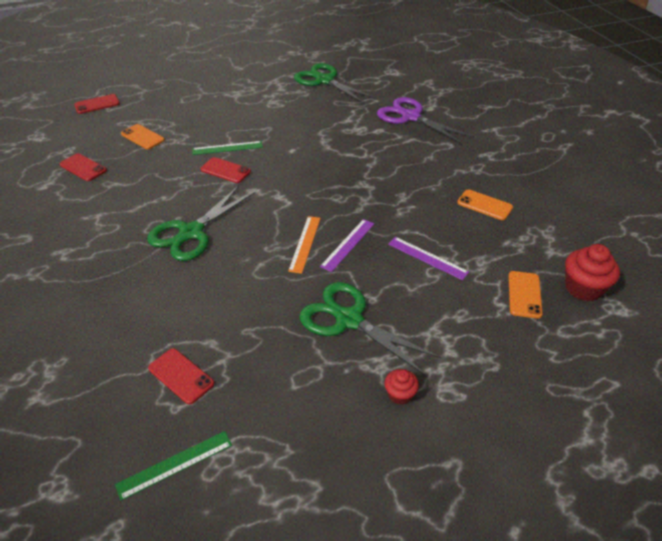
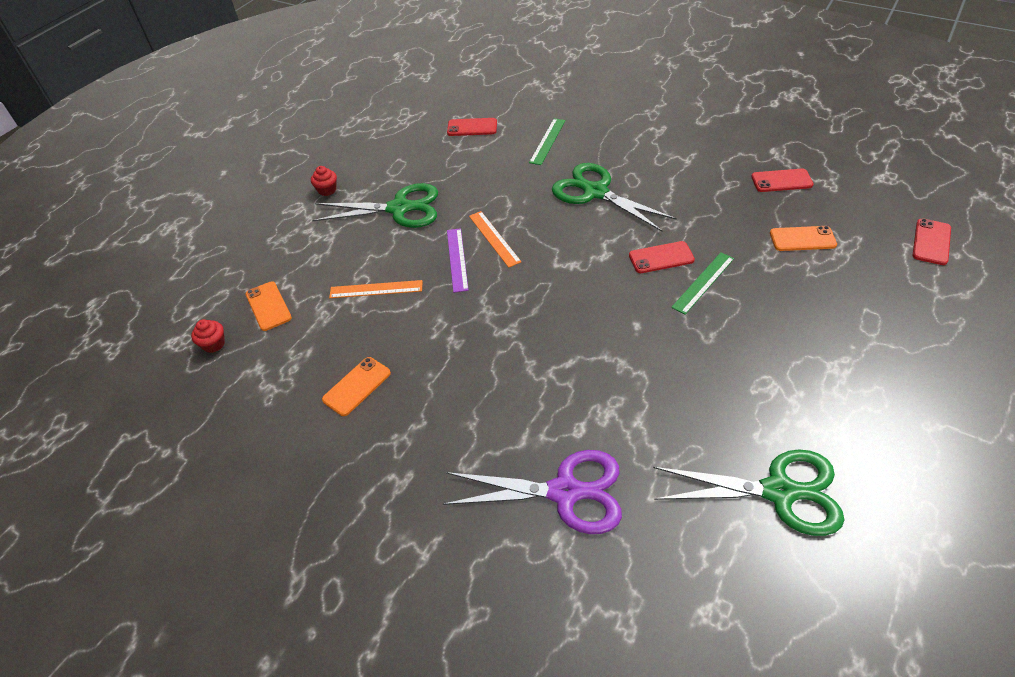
camera: 145 degrees right, 5 degrees up
(175, 465) = (425, 103): green ruler -> green ruler (547, 141)
(191, 232) = (595, 192): green scissors -> green scissors turned 45 degrees counterclockwise
(427, 258) = (376, 289): purple ruler -> orange ruler
(484, 205) = (357, 386): orange phone -> orange phone turned 45 degrees counterclockwise
(583, 288) = (214, 344): red cupcake -> red cupcake, size x0.57

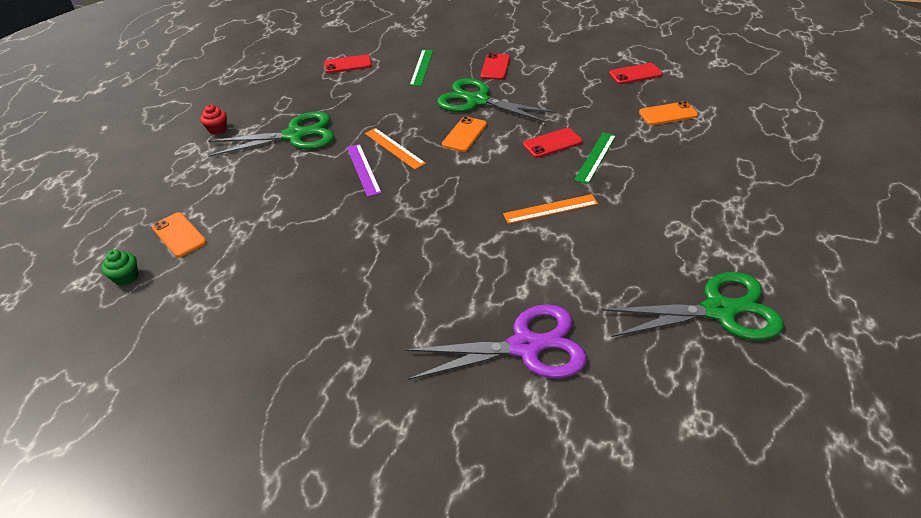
camera: 15 degrees left, 5 degrees down
(214, 344) = (126, 277): red cupcake -> green cupcake
(357, 386) = (291, 291): orange phone -> orange phone (464, 134)
(376, 289) = (289, 205): orange ruler -> orange ruler (550, 209)
(931, 242) = (771, 103): red phone -> red phone (495, 67)

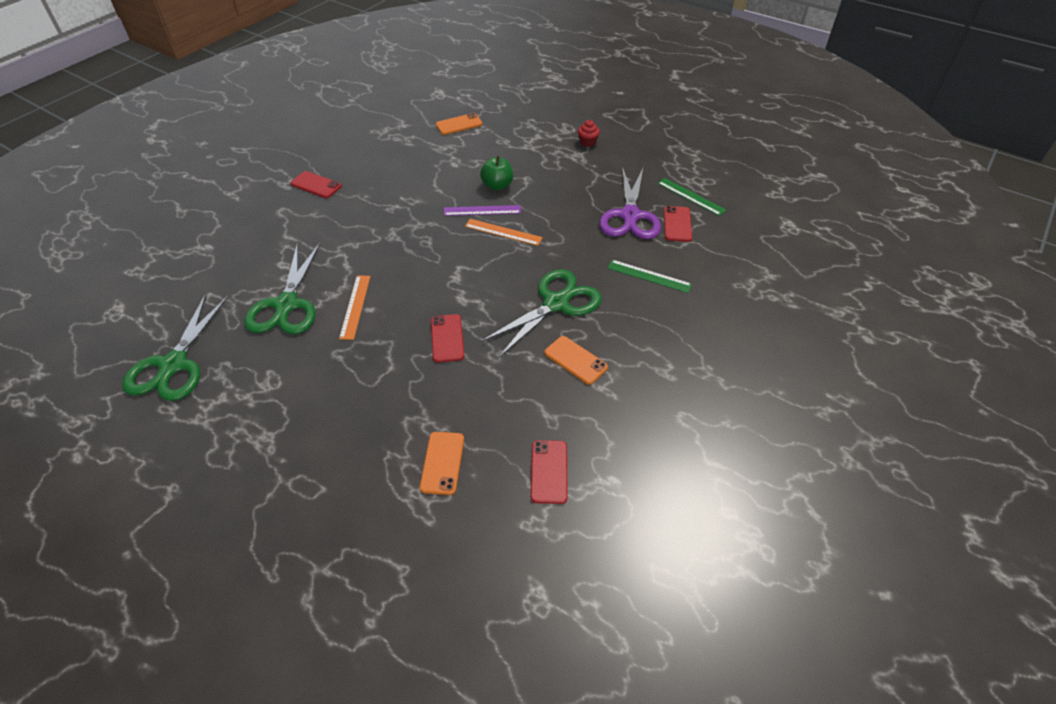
camera: 105 degrees right, 5 degrees up
(126, 277) = (431, 107): green cupcake -> none
(295, 135) = (555, 180): green scissors -> green scissors (286, 305)
(314, 170) = (497, 185): none -> green apple
(394, 148) = (503, 232): orange ruler -> orange ruler turned 45 degrees clockwise
(464, 134) = (499, 280): orange phone -> orange phone (575, 360)
(495, 67) = (625, 337): red phone -> red phone (316, 185)
(525, 346) = (237, 253): purple scissors -> purple scissors (630, 215)
(595, 157) = (404, 363): green ruler -> green ruler (691, 196)

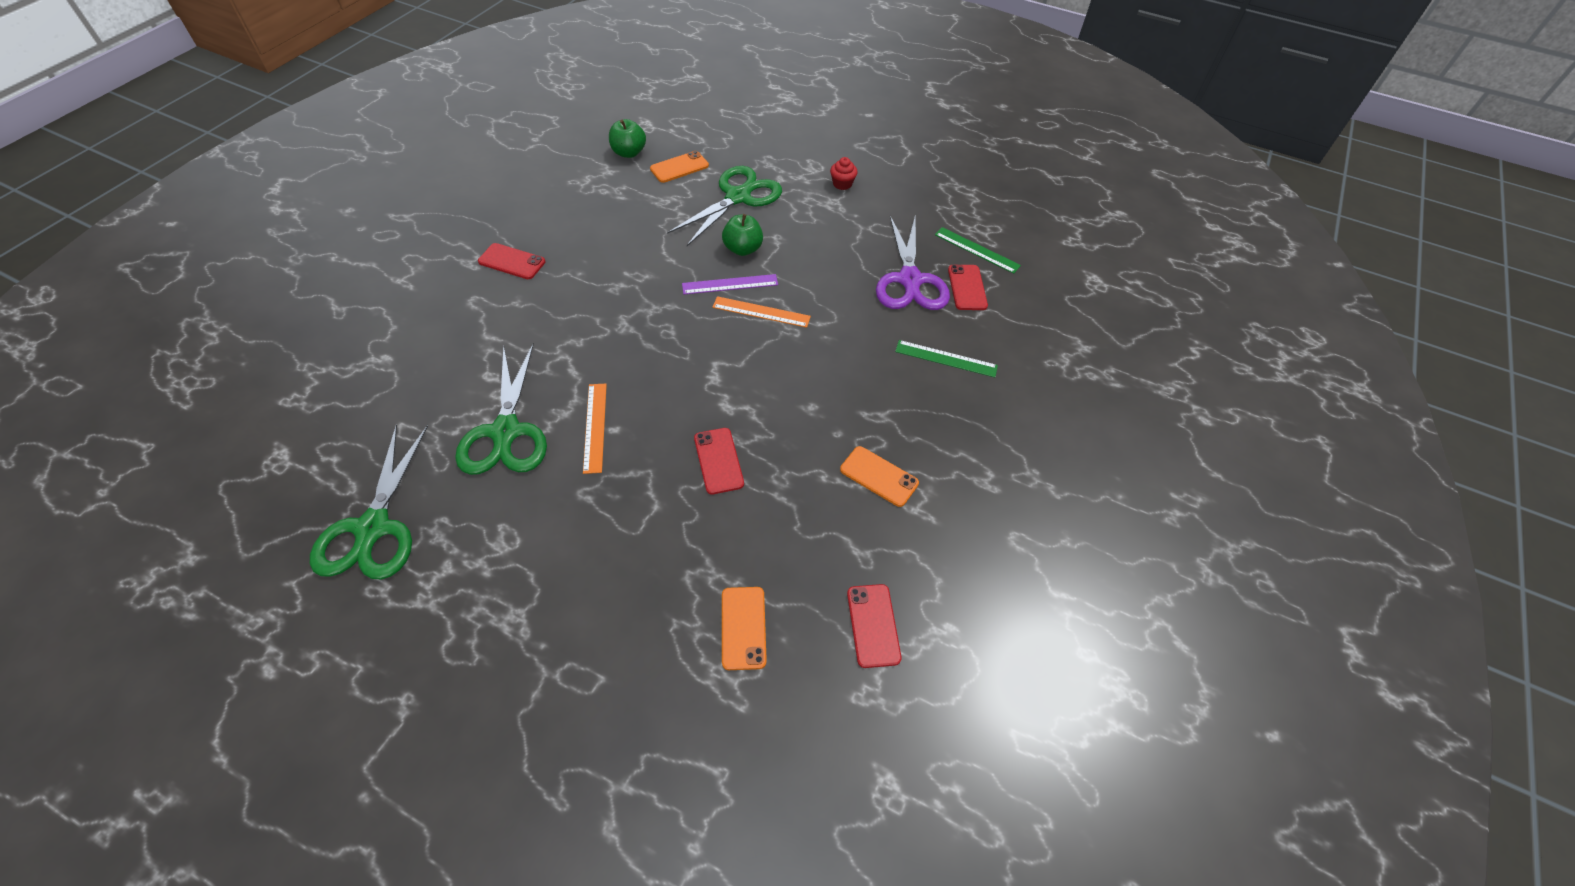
camera: 10 degrees left, 5 degrees up
(421, 112) = (629, 153): none -> green apple
(556, 303) = (842, 403): green scissors -> green scissors (737, 197)

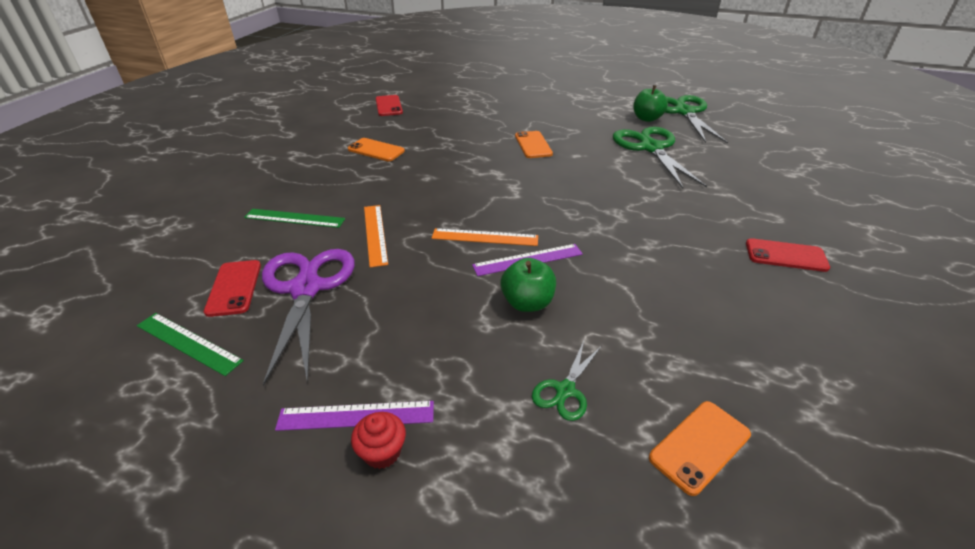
camera: 175 degrees right, 15 degrees down
(595, 427) = (590, 155): orange ruler -> orange ruler (375, 234)
(629, 153) = (820, 472): green apple -> green apple (647, 118)
(718, 461) = (492, 148): red phone -> none
(737, 197) = (565, 390): green scissors -> green scissors, size x0.48
(743, 628) = (459, 101): orange phone -> orange phone (533, 145)
(858, 200) = (356, 415): none -> purple ruler

